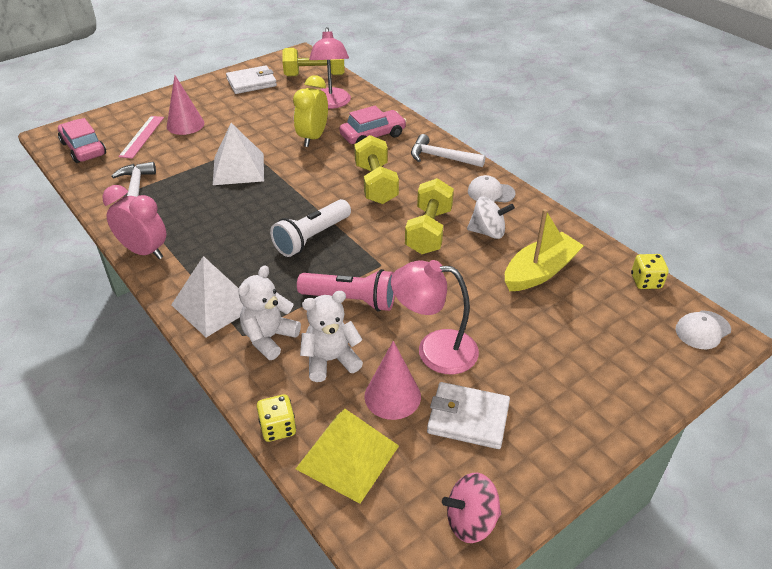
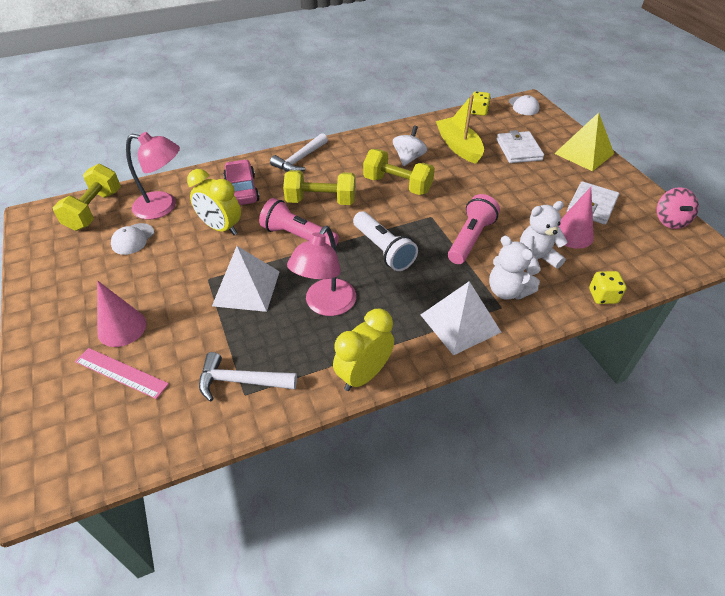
camera: 75 degrees left, 5 degrees up
(83, 148) = (109, 441): pink car -> none
(144, 251) = (363, 375): pink clock -> yellow clock
(251, 82) = (66, 261): white wallet -> white wallet (518, 150)
(315, 181) = (298, 236): none -> pink flashlight
(330, 360) = (535, 259): white teddy bear -> white teddy bear turned 75 degrees clockwise
(348, 457) = (627, 264): yellow pyramid -> yellow pyramid (584, 153)
(434, 350) = (530, 207): pink lamp -> pink lamp (326, 305)
(490, 192) = (360, 146): white cap -> white cap (133, 239)

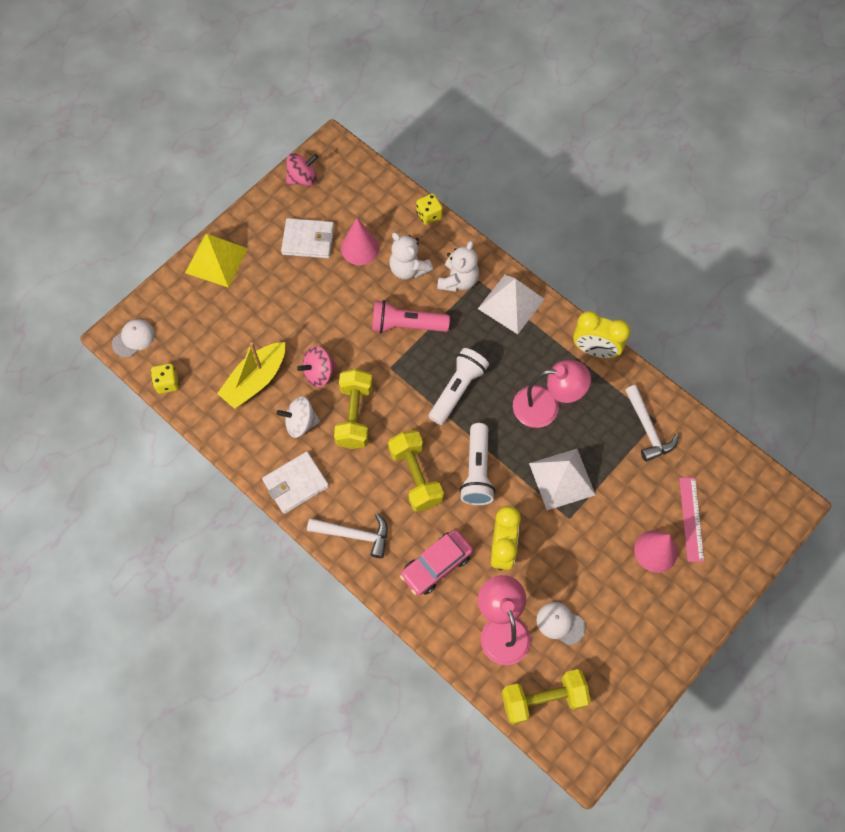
camera: 115 degrees left, 20 degrees up
(133, 239) = (560, 623): white cap -> white cap turned 150 degrees counterclockwise
(298, 236) = (477, 471): pink flashlight -> white flashlight
(448, 177) = (319, 373): none -> pink spinning top
(518, 150) = (235, 321): white wallet -> white wallet (296, 483)

